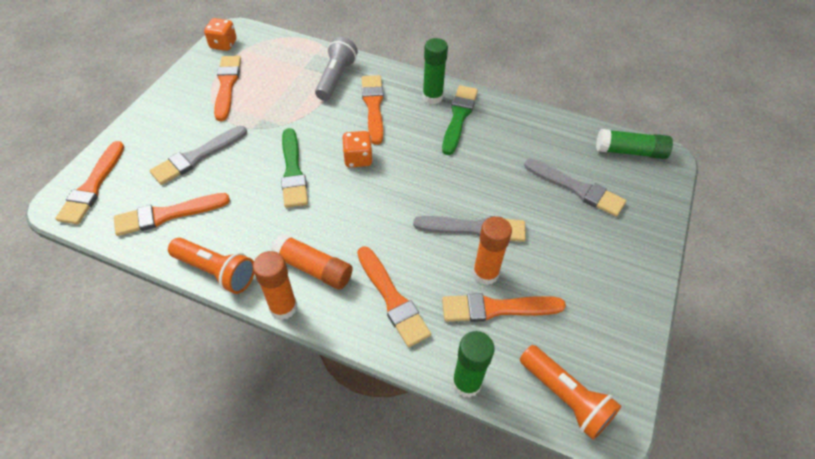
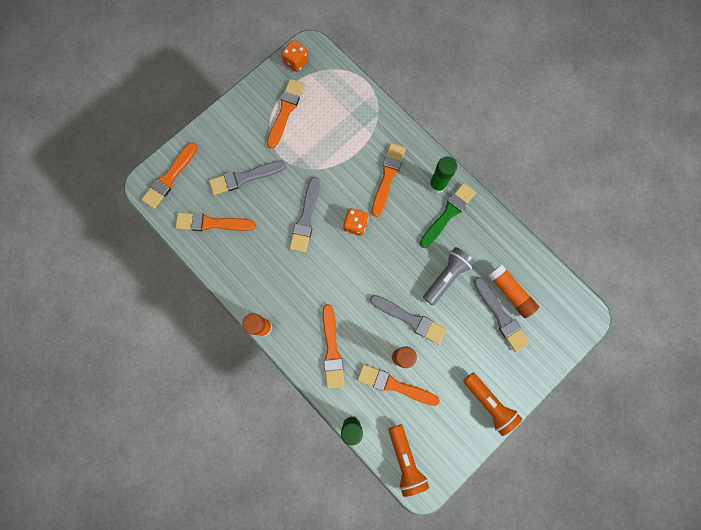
camera: 25 degrees right, 25 degrees up
(216, 271) = (230, 282): orange flashlight -> orange flashlight (489, 403)
(293, 171) = (306, 218): green brush -> grey brush
(313, 268) = (291, 306): orange glue stick -> orange glue stick (510, 292)
(336, 78) = (370, 135): grey flashlight -> grey flashlight (446, 277)
(630, 152) = (562, 300): green glue stick -> none

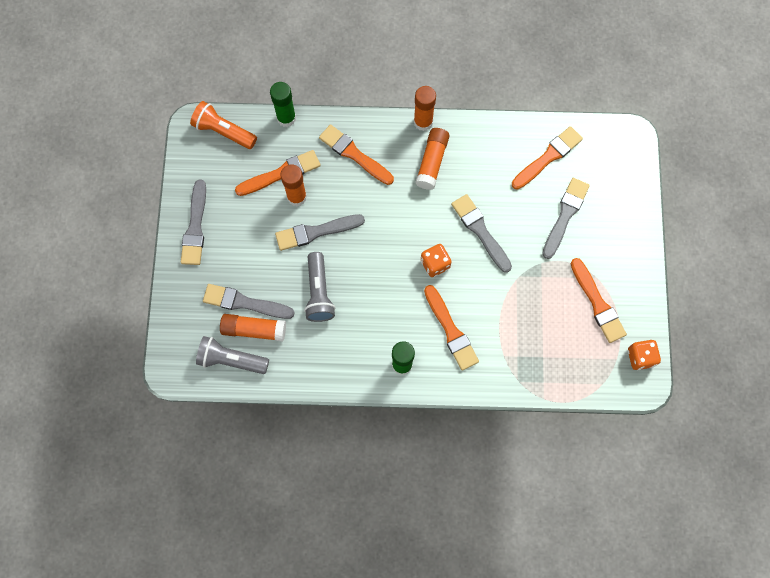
camera: 135 degrees right, 5 degrees down
(169, 178) = (622, 158): orange brush -> none
(287, 293) = (432, 162): none -> orange glue stick
(448, 213) = (368, 348): green brush -> none
(489, 403) = (195, 227): orange flashlight -> grey brush
(542, 286) = (231, 360): none -> grey flashlight

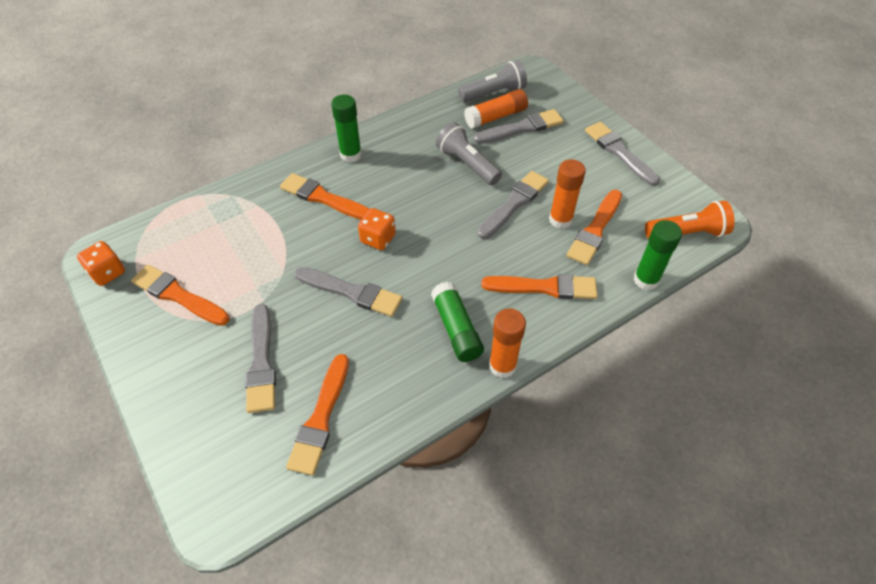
camera: 145 degrees right, 20 degrees down
(432, 162) = (456, 329): orange glue stick -> green glue stick

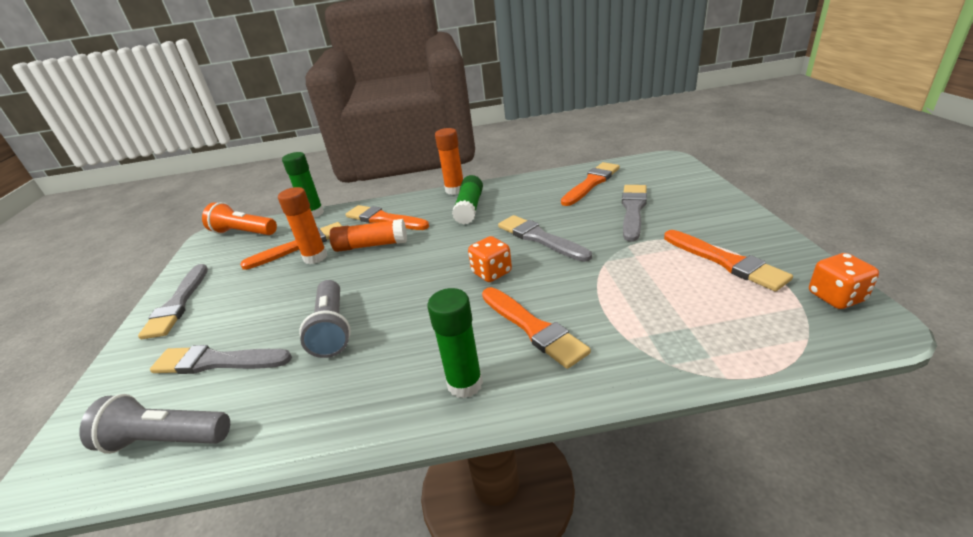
camera: 150 degrees left, 20 degrees down
(496, 117) = (221, 390): orange glue stick -> orange glue stick (371, 245)
(514, 203) = (335, 278): grey brush -> none

